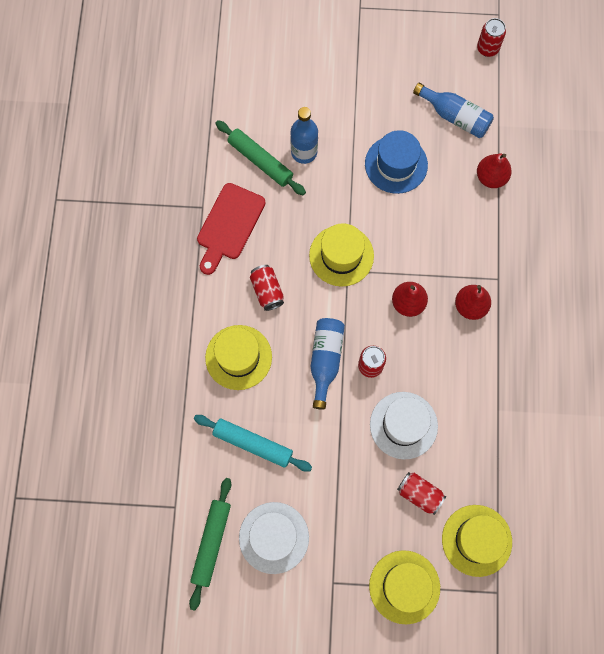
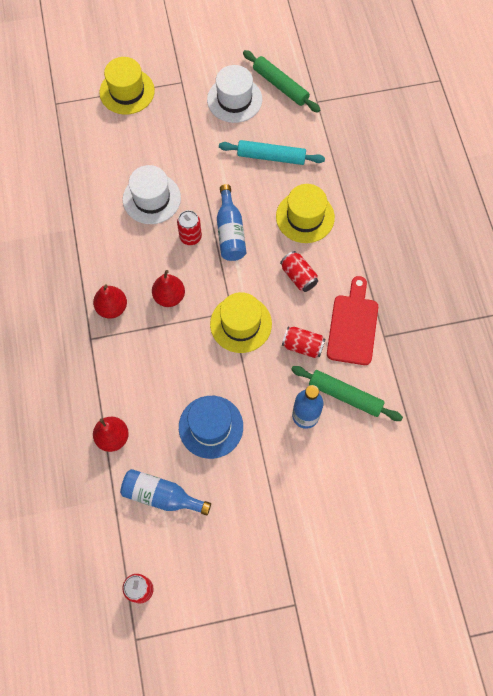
camera: 165 degrees right, 5 degrees down
(211, 543) = (280, 86): green rolling pin -> green rolling pin turned 45 degrees counterclockwise
(419, 494) = (128, 153): red can -> red can (302, 346)
(476, 540) = (76, 133): yellow hat -> none

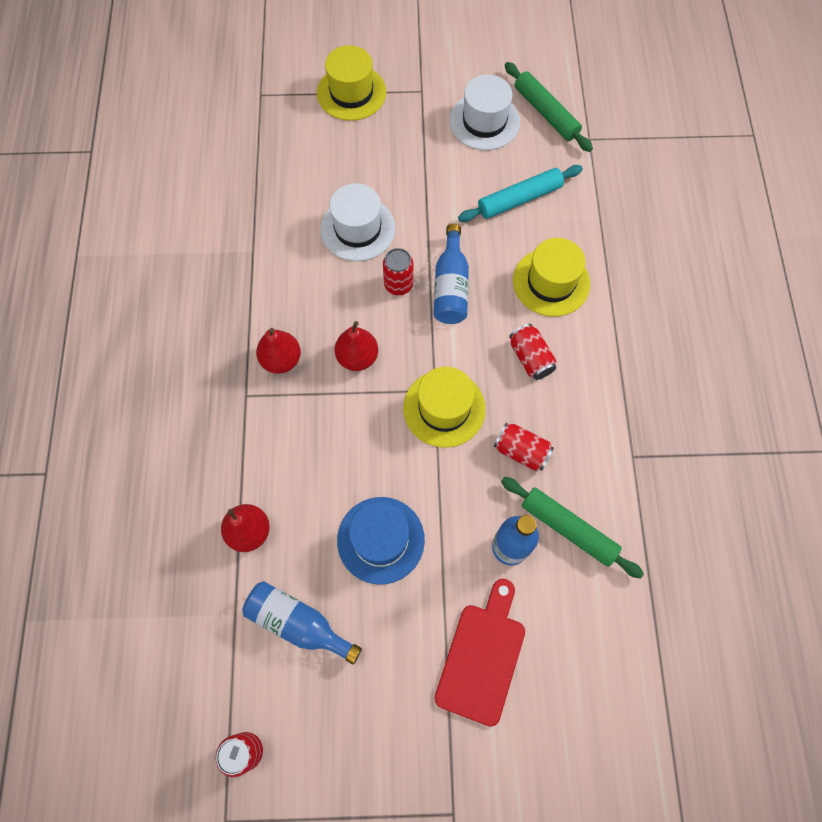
camera: 10 degrees right, 0 degrees up
(271, 157) = (519, 199): turquoise rolling pin -> turquoise rolling pin turned 45 degrees counterclockwise
(353, 326) = (593, 435): red cutting board -> red cutting board (482, 657)

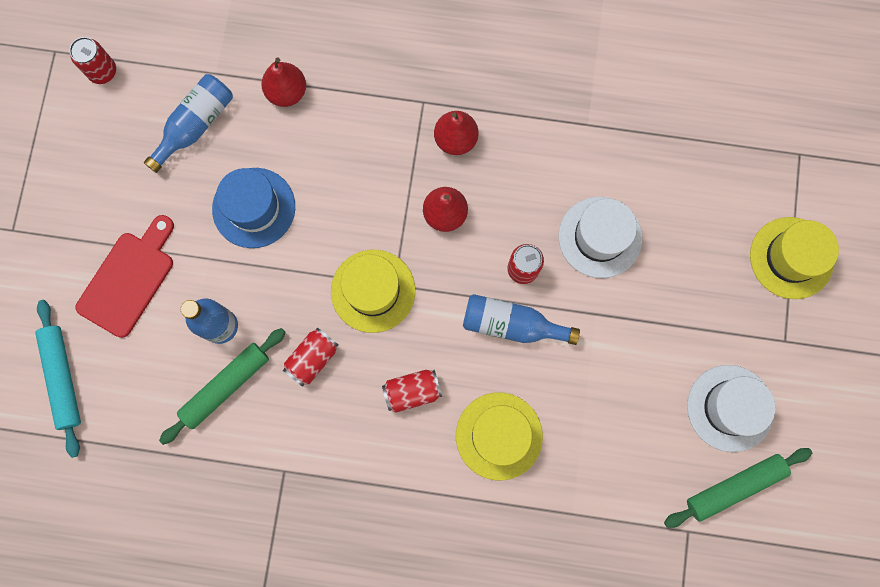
camera: 100 degrees right, 10 degrees up
(482, 657) = (129, 279): red cutting board -> red cutting board turned 90 degrees counterclockwise
(519, 199) = (613, 425): turquoise rolling pin -> turquoise rolling pin (62, 378)

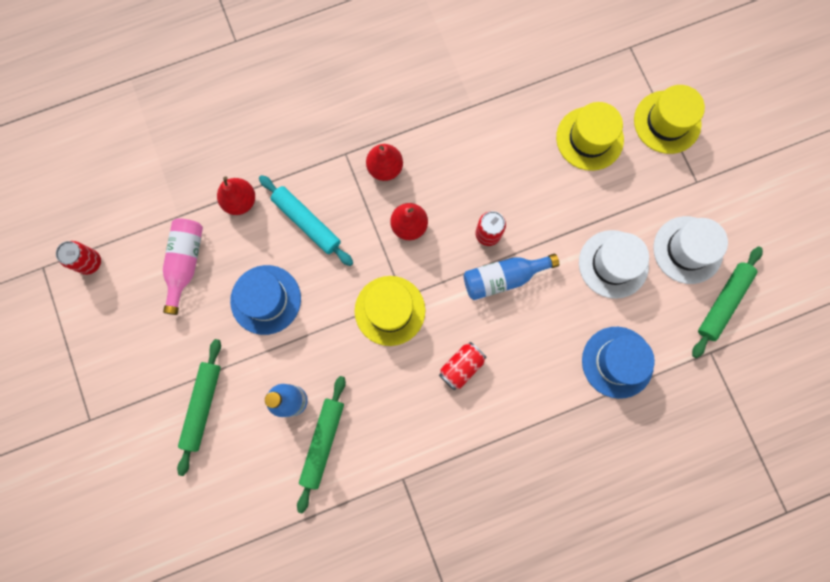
camera: 30 degrees left, 0 degrees up
(62, 378) = (195, 509): turquoise rolling pin -> turquoise rolling pin (307, 222)
(129, 279) = (202, 406): red cutting board -> green rolling pin
(195, 125) = (185, 263): blue bottle -> pink bottle
(312, 358) = (375, 385): red can -> none
(499, 436) = (541, 362): yellow hat -> yellow hat (589, 138)
(580, 482) = (617, 362): none -> blue hat
(600, 237) = (528, 181): white hat -> white hat (613, 264)

